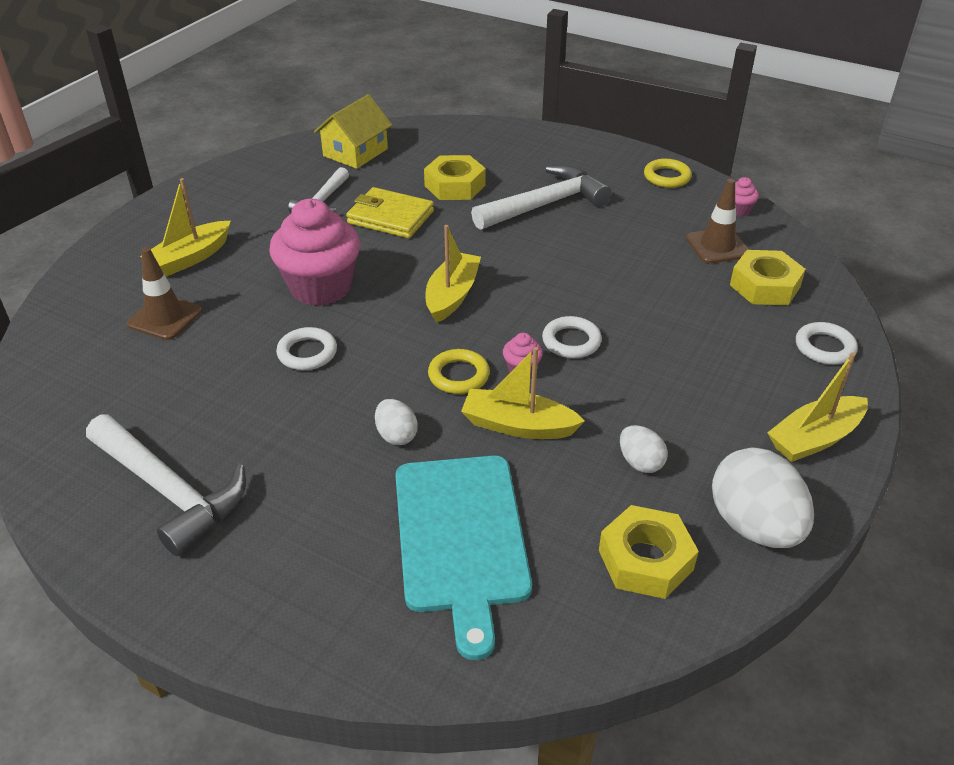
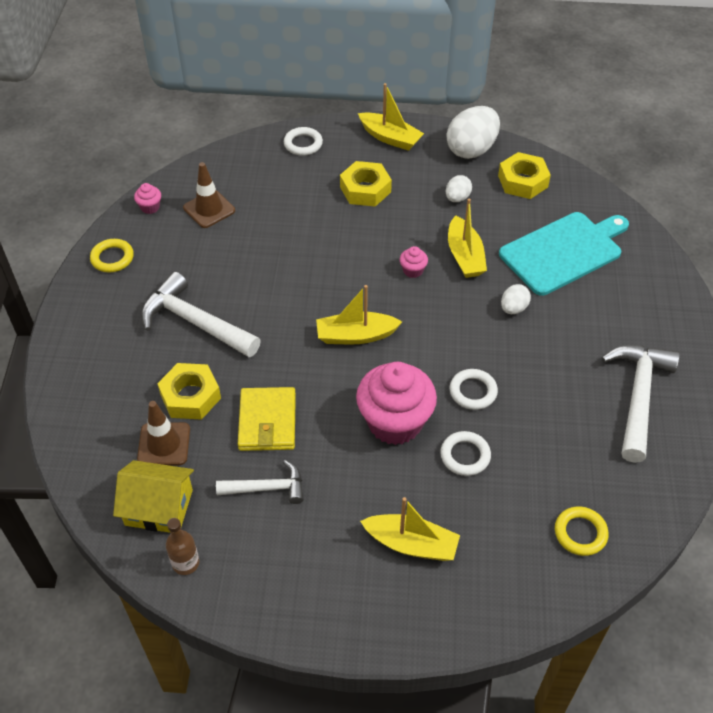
camera: 115 degrees left, 10 degrees up
(165, 317) = (496, 509): brown traffic cone -> brown traffic cone (164, 444)
(295, 154) = (185, 563): none -> brown bottle
(458, 375) = (439, 299): yellow ring -> yellow ring (580, 533)
(571, 341) = (368, 255): white ring -> white ring (465, 456)
(765, 286) = (249, 178): yellow nut -> yellow nut (365, 189)

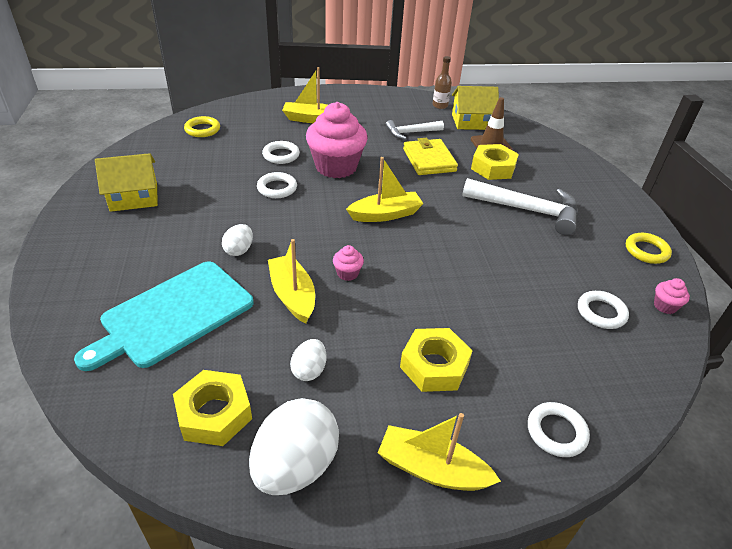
camera: 165 degrees right, 10 degrees down
(209, 209) = (601, 312): brown traffic cone -> white ring
(638, 396) = (134, 197): white hammer -> yellow house

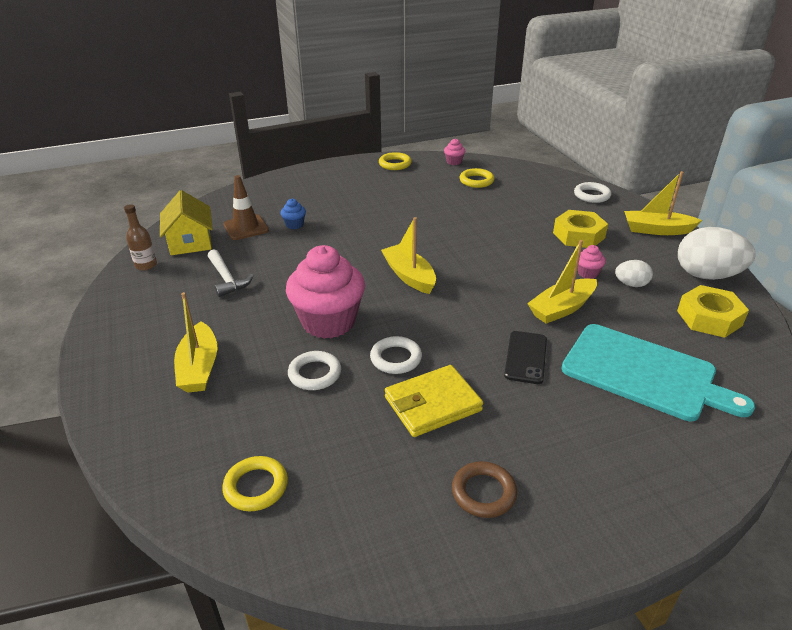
camera: 100 degrees left, 5 degrees down
(134, 197) = (483, 492): yellow house -> brown ring
(239, 250) = (525, 357): white egg -> black phone
(347, 273) = (511, 284): pink cupcake -> pink cupcake (588, 273)
(429, 160) = (291, 261): yellow wallet -> yellow wallet (433, 404)
(432, 469) = (656, 230): yellow boat -> yellow boat turned 90 degrees clockwise
(493, 168) = (294, 225): yellow nut -> blue cupcake
(527, 210) = (364, 207): white hammer -> none
(601, 312) = (476, 181): white ring -> yellow ring

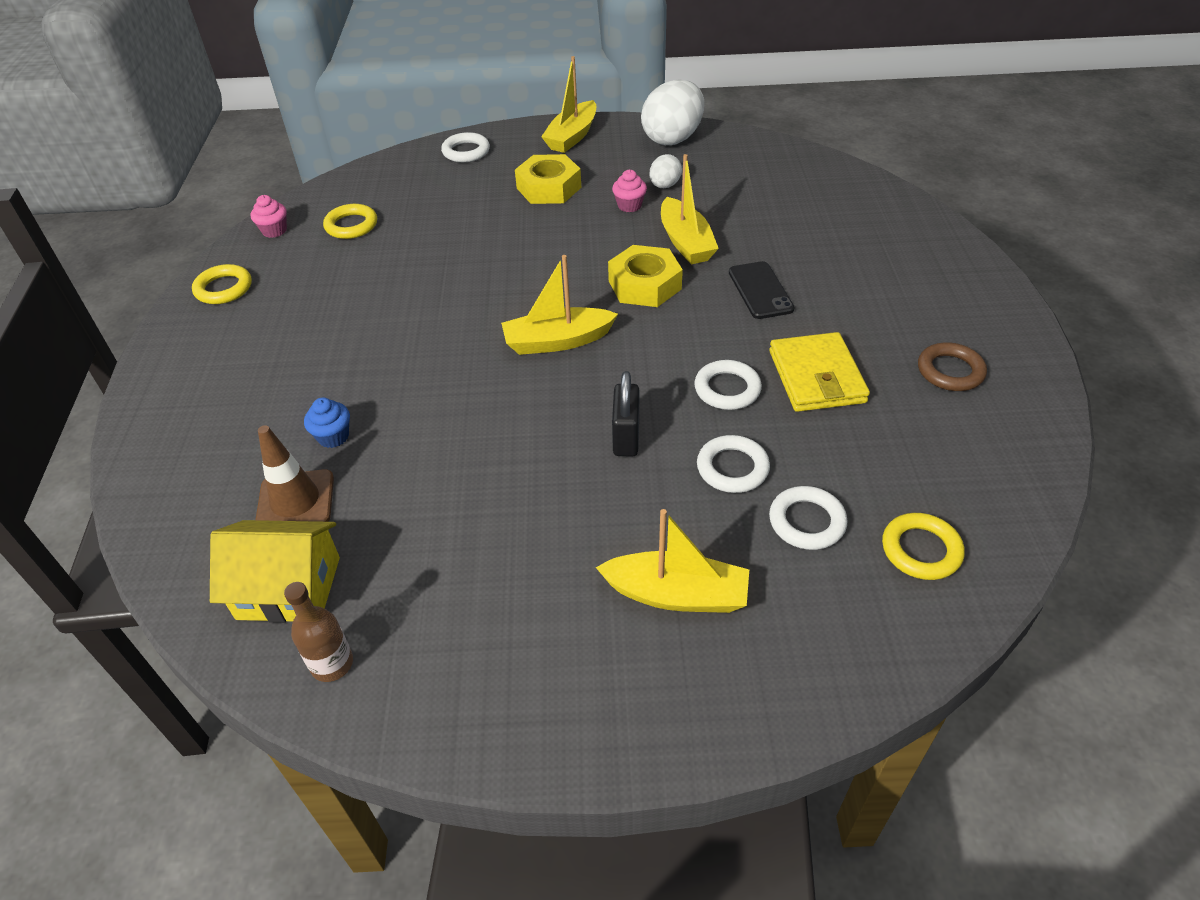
camera: 70 degrees left, 10 degrees up
(227, 279) = (452, 542): white hammer -> none
(272, 418) = (807, 522): none -> white ring
(328, 322) = (626, 437): pink cupcake -> black padlock
(525, 357) = (760, 290): black phone -> black phone turned 45 degrees clockwise
(644, 373) = (809, 226): turquoise cutting board -> none
(709, 318) = (741, 162): yellow nut -> yellow nut (644, 285)

